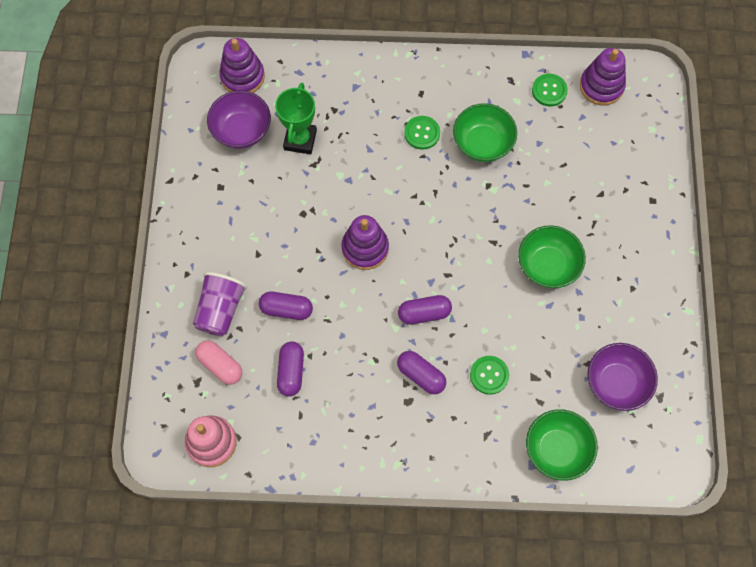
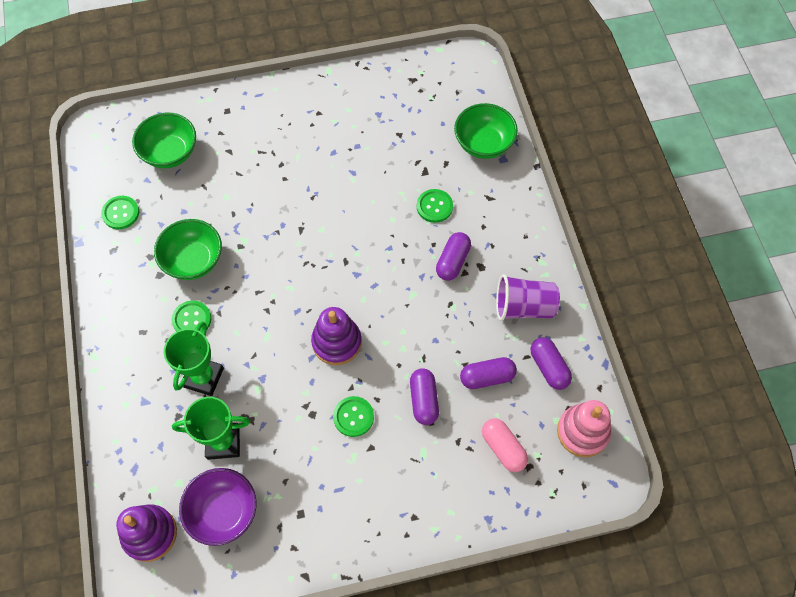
camera: 105 degrees left, 5 degrees down
(220, 310) = (444, 467): purple cup -> purple cup (523, 307)
(220, 365) = (503, 448): pink capsule -> pink capsule turned 60 degrees counterclockwise
(290, 246) = (353, 417): none -> green button
(363, 134) = (203, 377): none -> green trophy
(424, 313) = (390, 272): purple capsule -> purple capsule (549, 367)
(547, 265) = (314, 180): green bowl -> green bowl (170, 153)
(601, 86) = (109, 169): purple stacking toy -> none
(616, 383) = (410, 111): purple bowl -> none

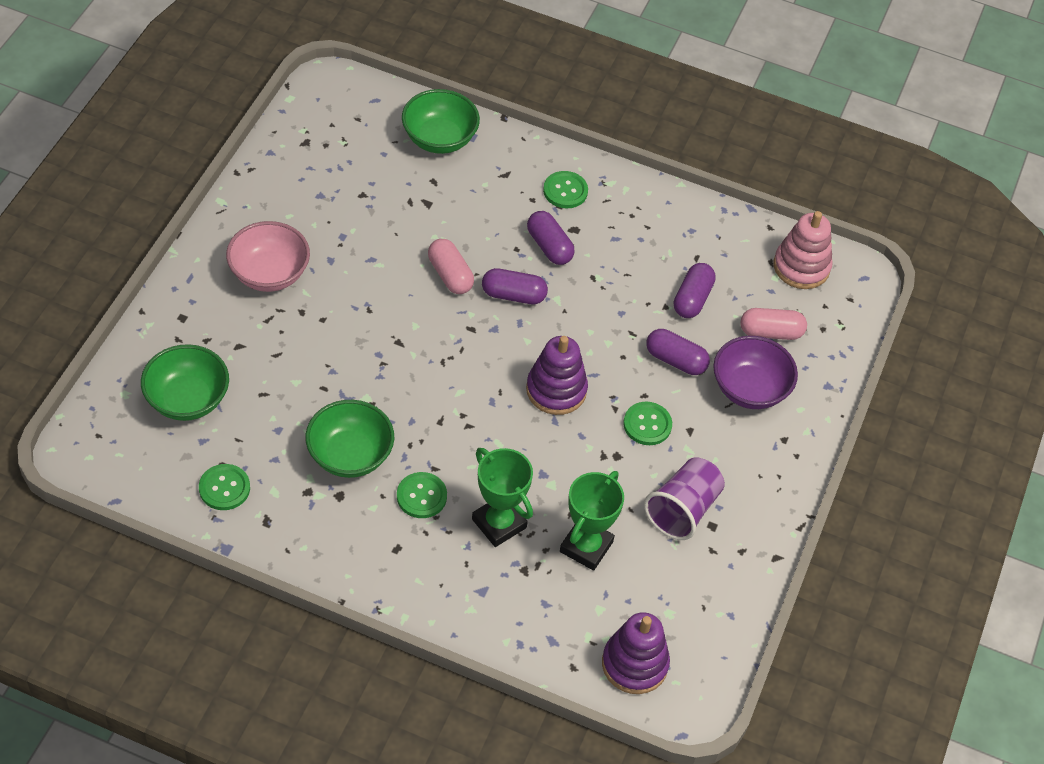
camera: 60 degrees left, 10 degrees down
(223, 512) = (660, 588): purple bowl -> purple bowl (749, 389)
(295, 129) = (269, 274): none -> pink bowl
(378, 221) = (450, 275): none -> pink capsule
(434, 206) = (475, 221): green button -> green button (565, 191)
(523, 307) = (645, 226): purple cup -> purple cup (683, 510)
(549, 367) = (720, 249): purple capsule -> purple capsule (513, 295)

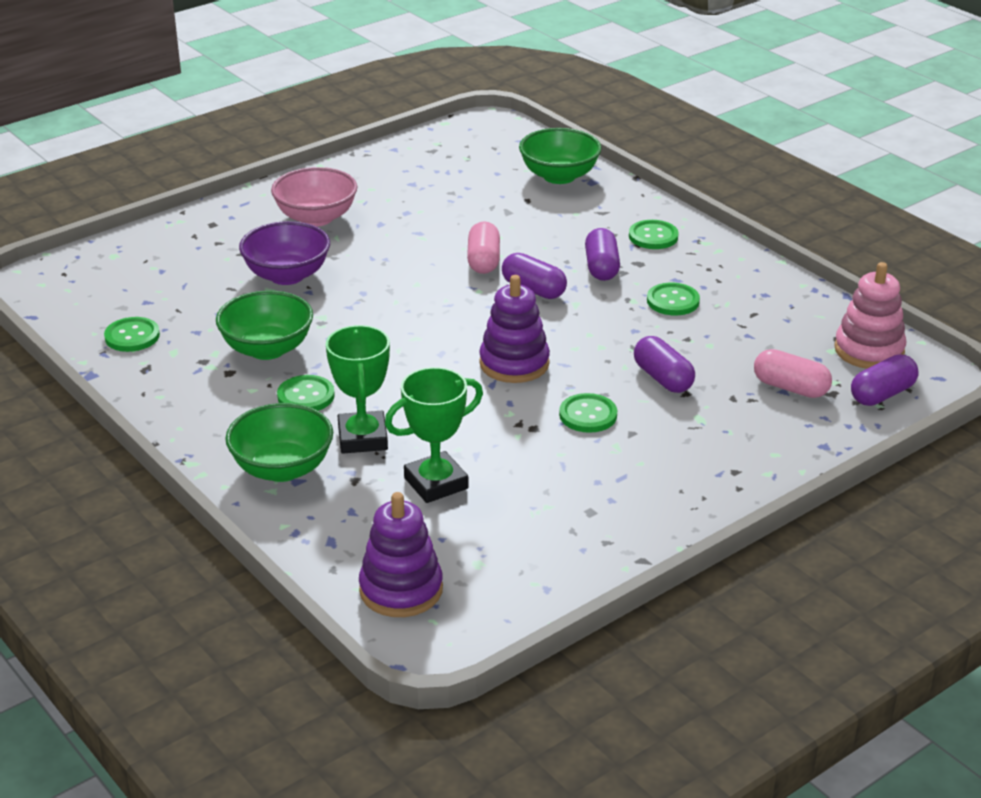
camera: 35 degrees right, 20 degrees down
(187, 399) = (162, 273): green bowl -> green bowl (282, 468)
(629, 266) = (673, 301): none -> green button
(683, 510) = (568, 489): purple cup -> none
(692, 299) = (722, 341): purple capsule -> purple capsule (882, 394)
(749, 389) = (728, 422): purple bowl -> purple bowl (287, 275)

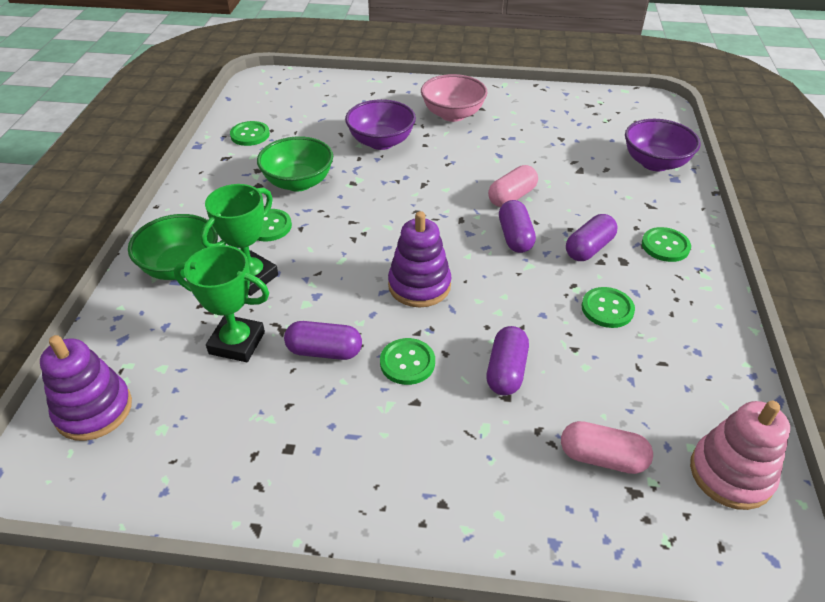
camera: 45 degrees right, 10 degrees up
(559, 176) = (655, 163): green bowl -> purple bowl
(790, 388) = (602, 457): pink capsule -> pink capsule turned 60 degrees counterclockwise
(882, 394) = (684, 532): purple capsule -> purple capsule (324, 351)

